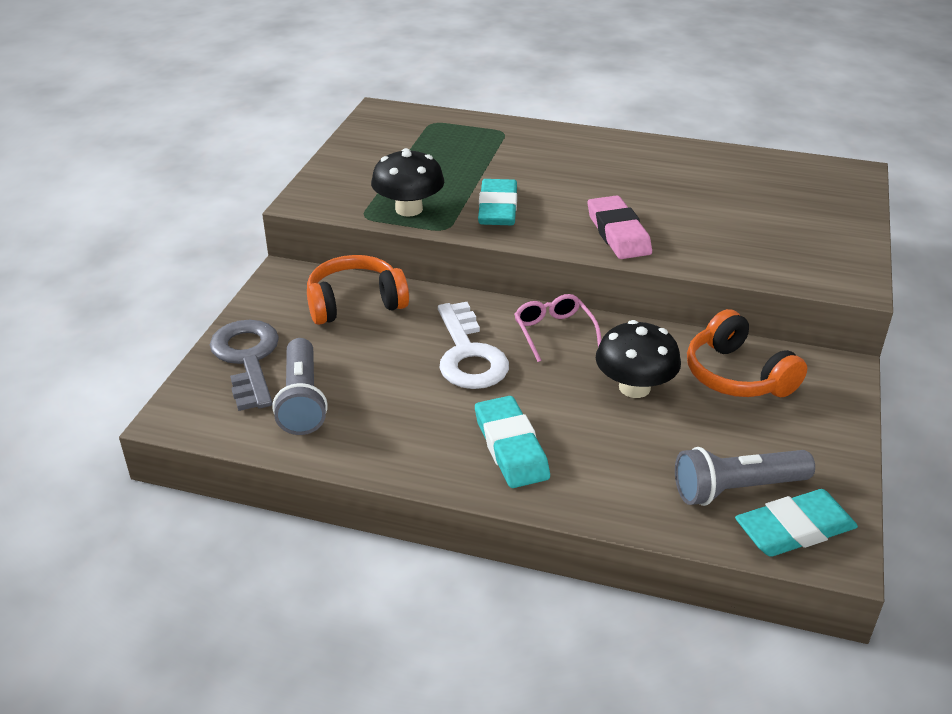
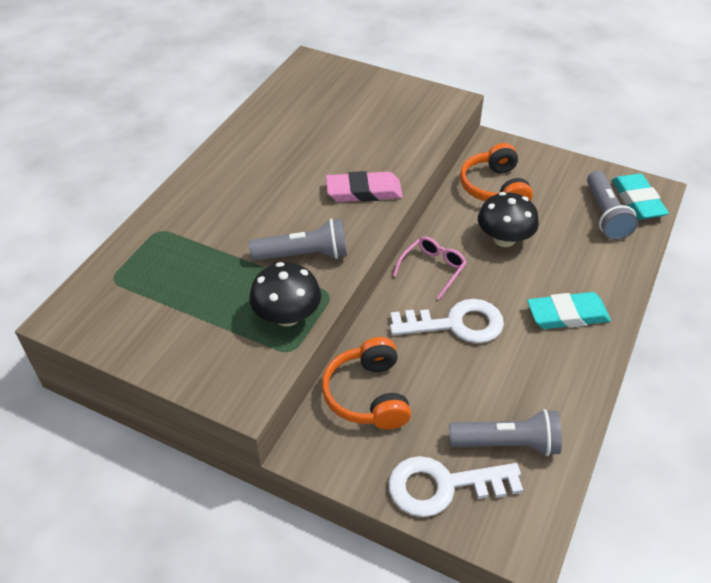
camera: 80 degrees left, 10 degrees up
(247, 359) = (443, 486): grey key -> white key
(498, 208) = (304, 255): turquoise eraser -> grey flashlight
(554, 332) = (433, 269): pink glasses -> pink glasses turned 135 degrees clockwise
(737, 375) = (495, 188): orange headphones -> orange headphones turned 105 degrees clockwise

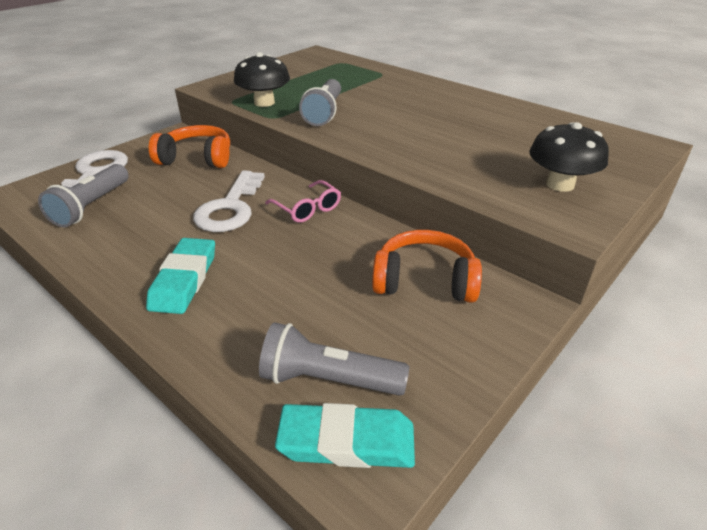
camera: 105 degrees right, 10 degrees down
(364, 191) = (395, 145): pink eraser -> none
(504, 239) = (327, 265): black mushroom -> black mushroom (560, 184)

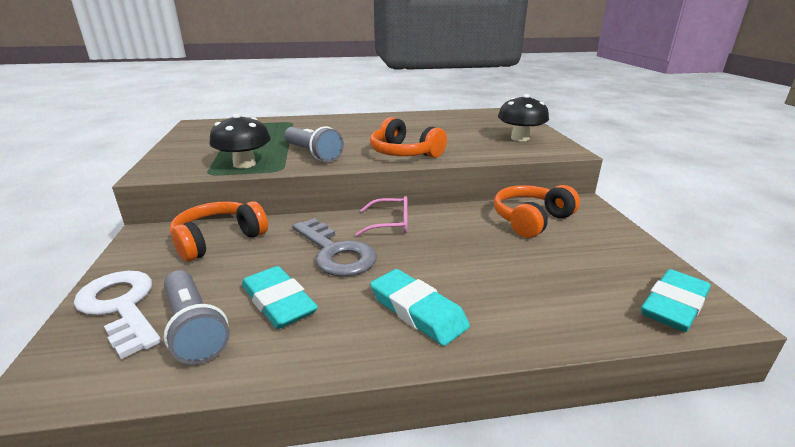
camera: 50 degrees left, 10 degrees down
(143, 219) = (278, 302): none -> turquoise eraser
(230, 208) = (336, 253): white key -> grey key
(328, 380) = (607, 290): grey flashlight -> none
(392, 145) = (404, 153): none -> orange headphones

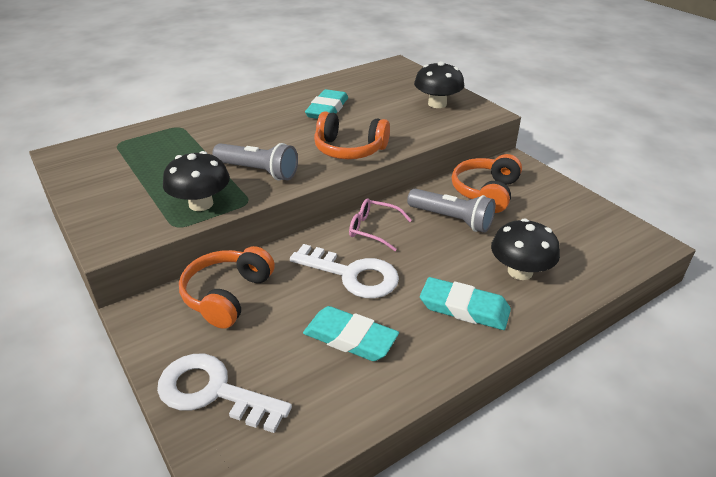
camera: 25 degrees left, 10 degrees up
(195, 328) = (304, 385): grey flashlight -> grey flashlight (452, 219)
(336, 253) = (353, 275): grey key -> white key
(390, 224) = (373, 229): pink glasses -> pink glasses turned 135 degrees counterclockwise
(512, 295) = (520, 271): none -> black mushroom
(674, 305) = (625, 245): turquoise eraser -> turquoise eraser (327, 109)

